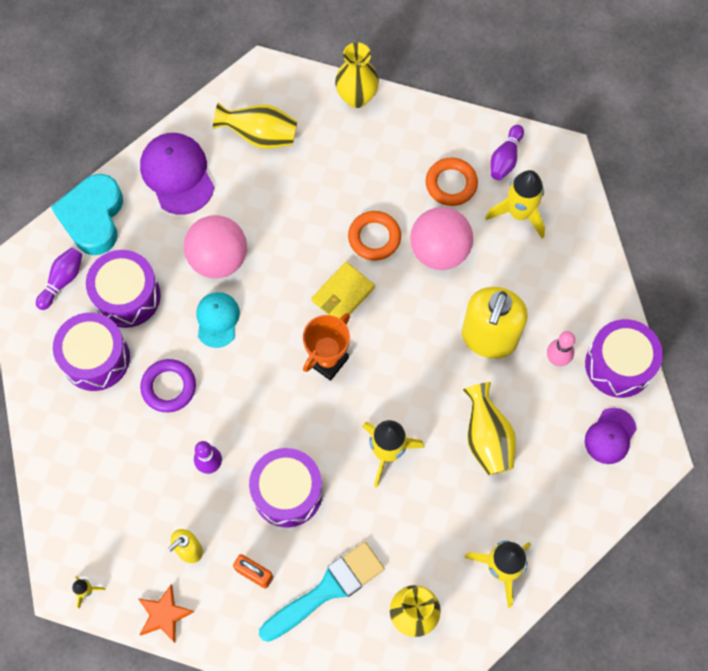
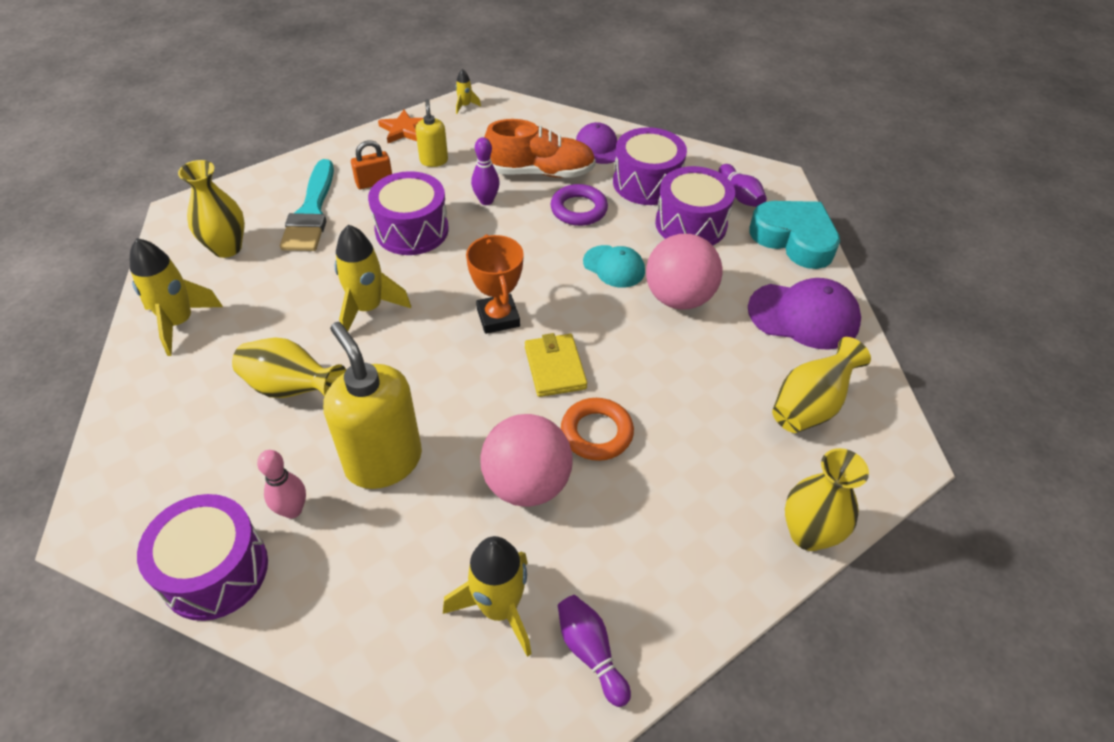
camera: 125 degrees right, 20 degrees down
(141, 450) = (540, 172): none -> orange shoe
(451, 184) = (603, 557): orange ring -> none
(610, 436) = (163, 498): purple cap -> purple cap (599, 147)

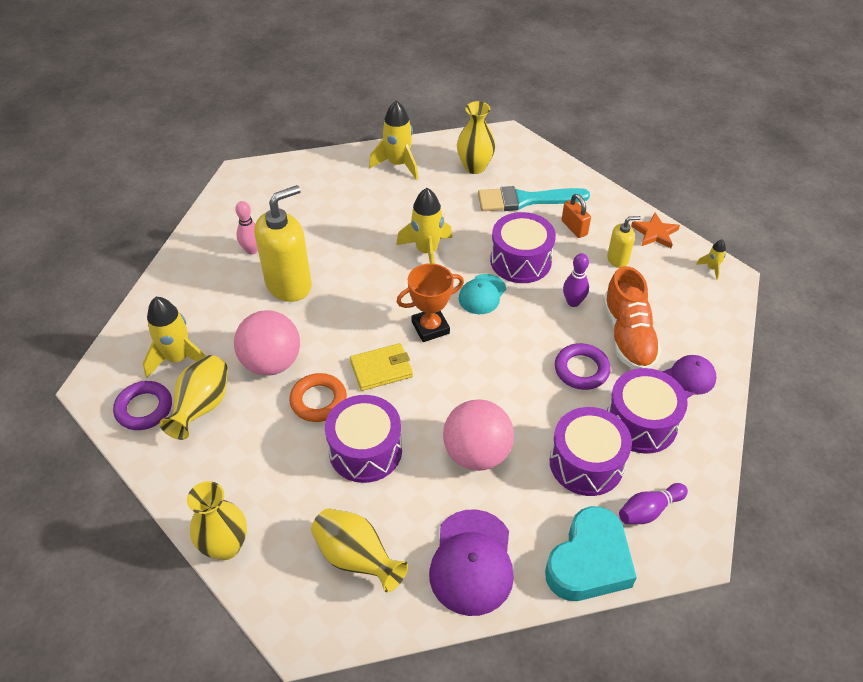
camera: 85 degrees right, 0 degrees up
(215, 570) = (212, 228): purple drum -> purple drum (365, 450)
(292, 388) = (347, 229): yellow vase -> yellow vase (202, 407)
(590, 652) = (144, 408): purple bowling pin -> purple ring
(614, 266) = (508, 402): turquoise cap -> turquoise cap (482, 294)

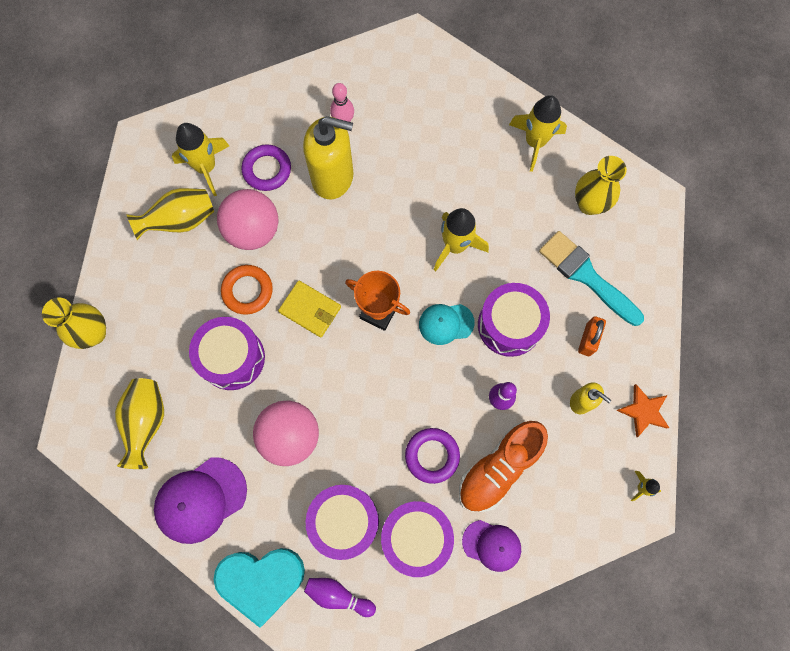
camera: 50 degrees right, 25 degrees up
(144, 408) = (150, 186): purple ring -> purple ring (267, 170)

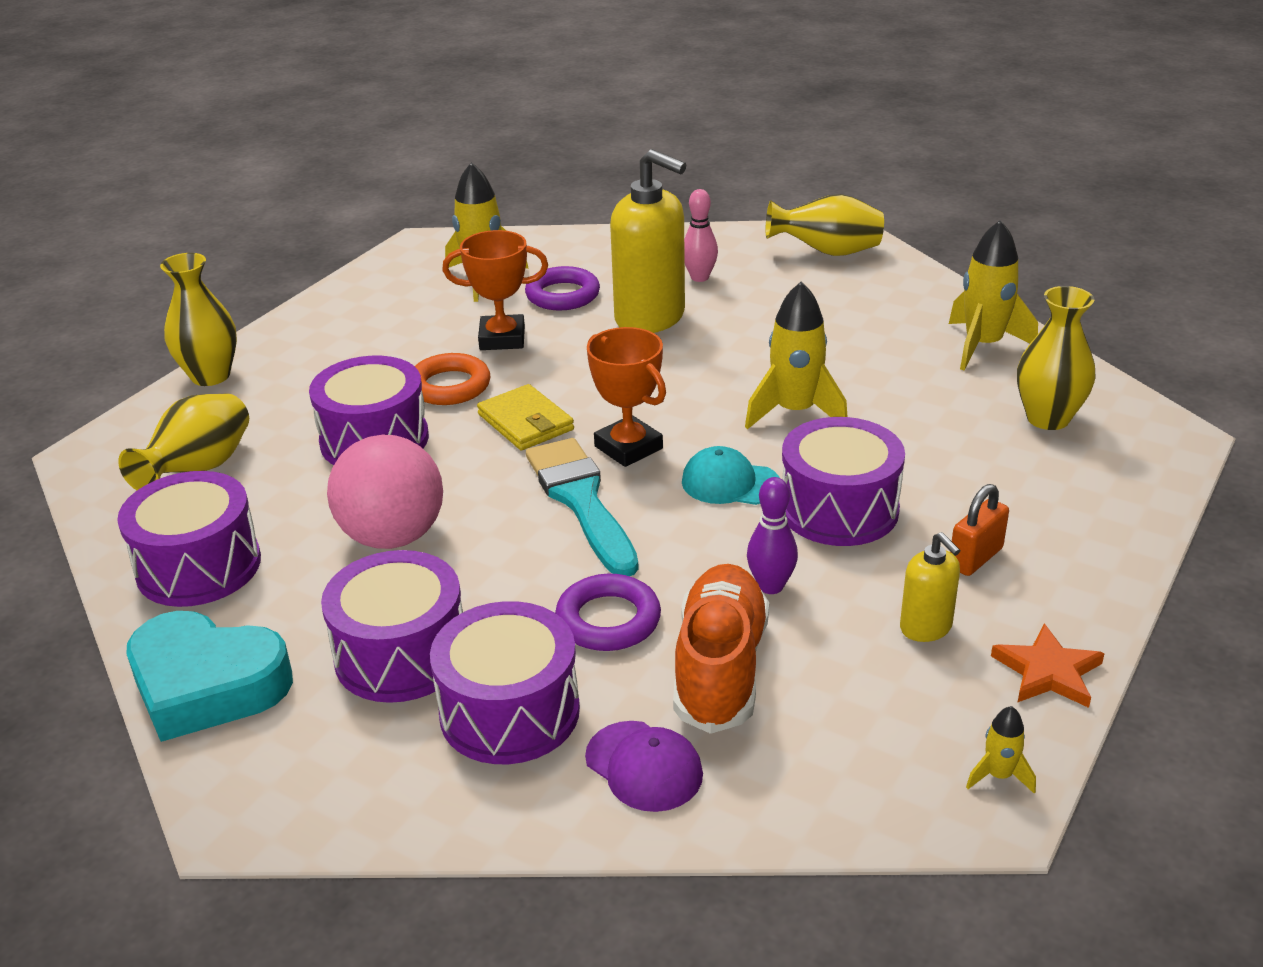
camera: 25 degrees right, 40 degrees down
(181, 221) = (412, 312): yellow vase -> yellow vase (827, 252)
(200, 500) = (199, 566): purple cap -> purple drum
(253, 231) = (502, 338): pink ball -> orange trophy
(338, 595) = (315, 745): purple bowling pin -> none
(499, 468) = (720, 668): orange shoe -> orange shoe turned 120 degrees clockwise
(586, 276) = (1007, 489): turquoise brush -> turquoise brush (581, 501)

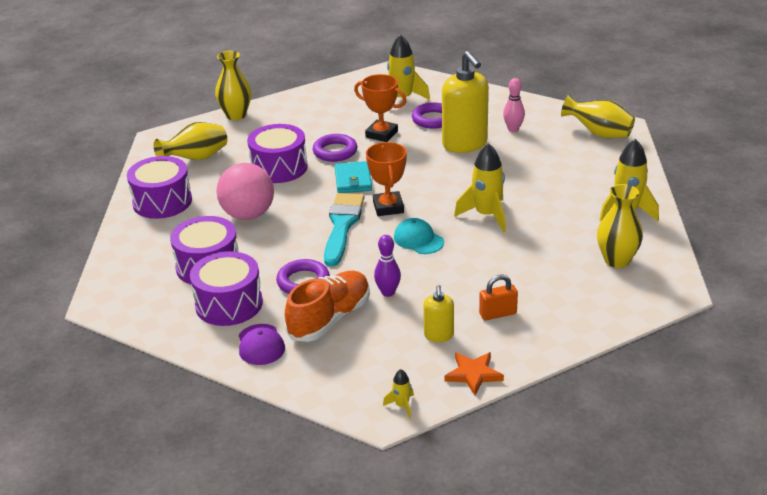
camera: 30 degrees right, 0 degrees up
(207, 685) = (127, 251): turquoise heart -> none
(449, 386) = (335, 151): orange ring -> purple ring
(526, 422) = (353, 180): yellow wallet -> turquoise wallet
(839, 509) = (457, 269): purple drum -> none

